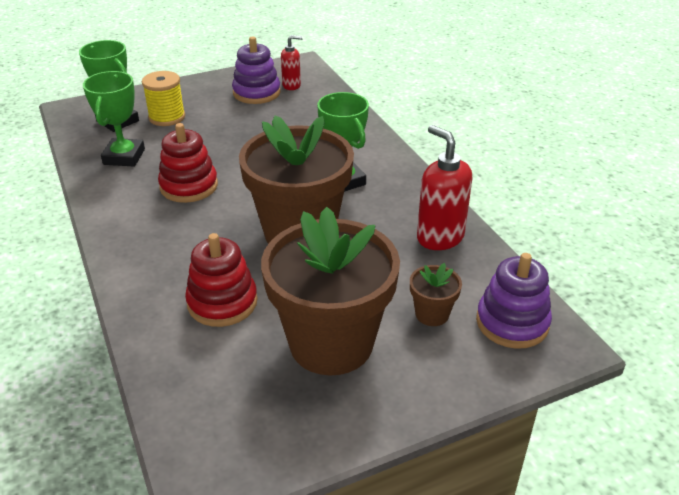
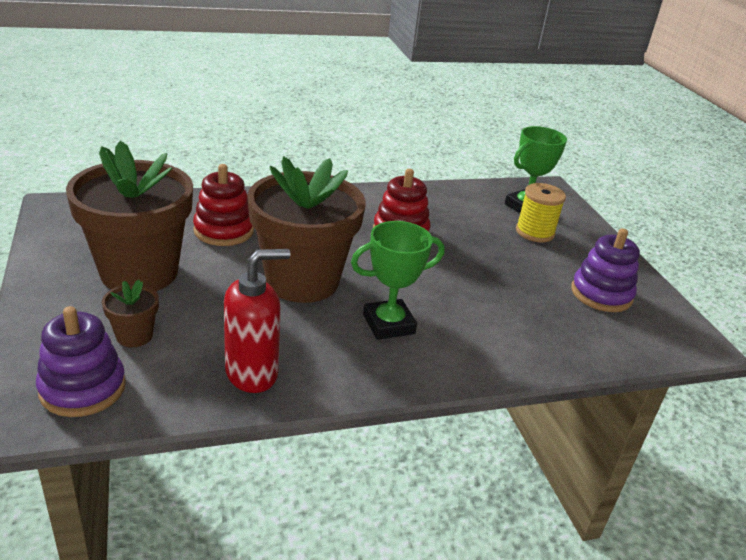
camera: 95 degrees right, 5 degrees down
(124, 157) = (458, 206): green trophy -> none
(291, 85) = (627, 324): red soap dispenser -> none

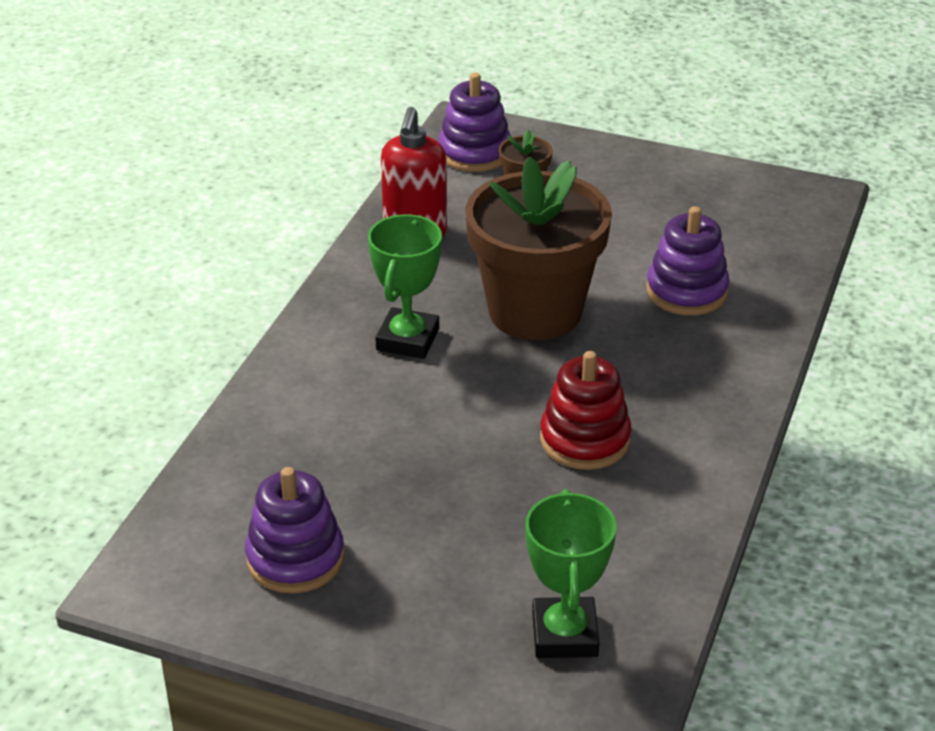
camera: 130 degrees right, 5 degrees up
(139, 272) = (632, 214): brown flower pot -> none
(224, 231) = (686, 291): red stacking toy -> purple stacking toy
(534, 232) = (485, 592): yellow spool -> none

